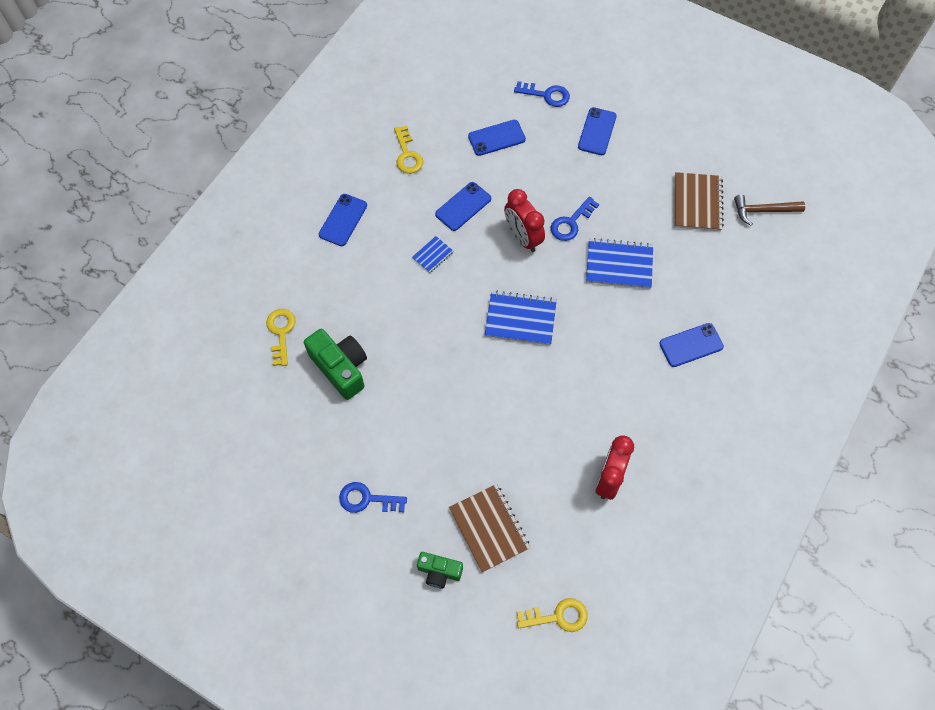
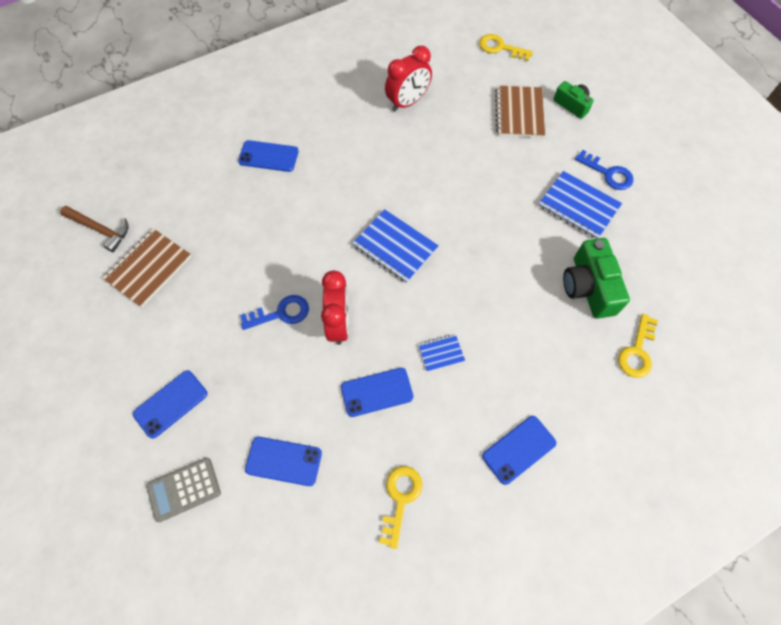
camera: 150 degrees left, 0 degrees up
(546, 95) = (184, 489): blue key -> grey calculator
(619, 265) = (270, 249): blue notebook -> blue notebook (578, 206)

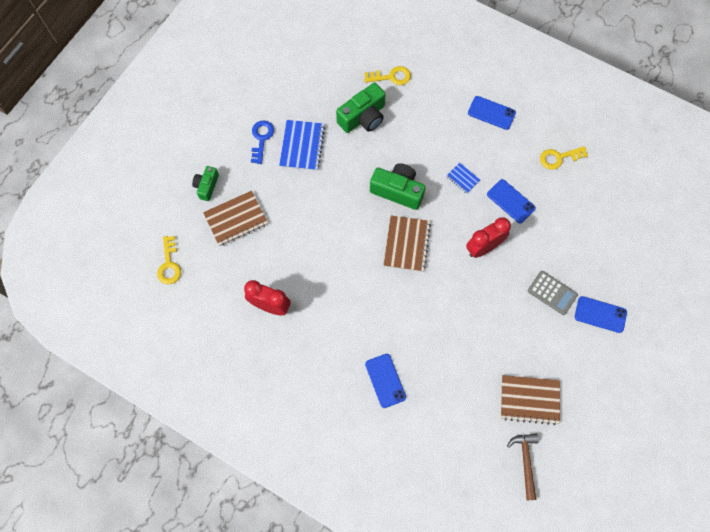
camera: 120 degrees left, 5 degrees up
(184, 489) = (636, 272): grey calculator -> grey calculator (552, 293)
(281, 313) = (500, 287): blue key -> none
(283, 461) = (584, 228): blue phone -> none
(395, 247) = (406, 244): blue notebook -> brown notebook
(466, 272) = (397, 191): none -> green camera

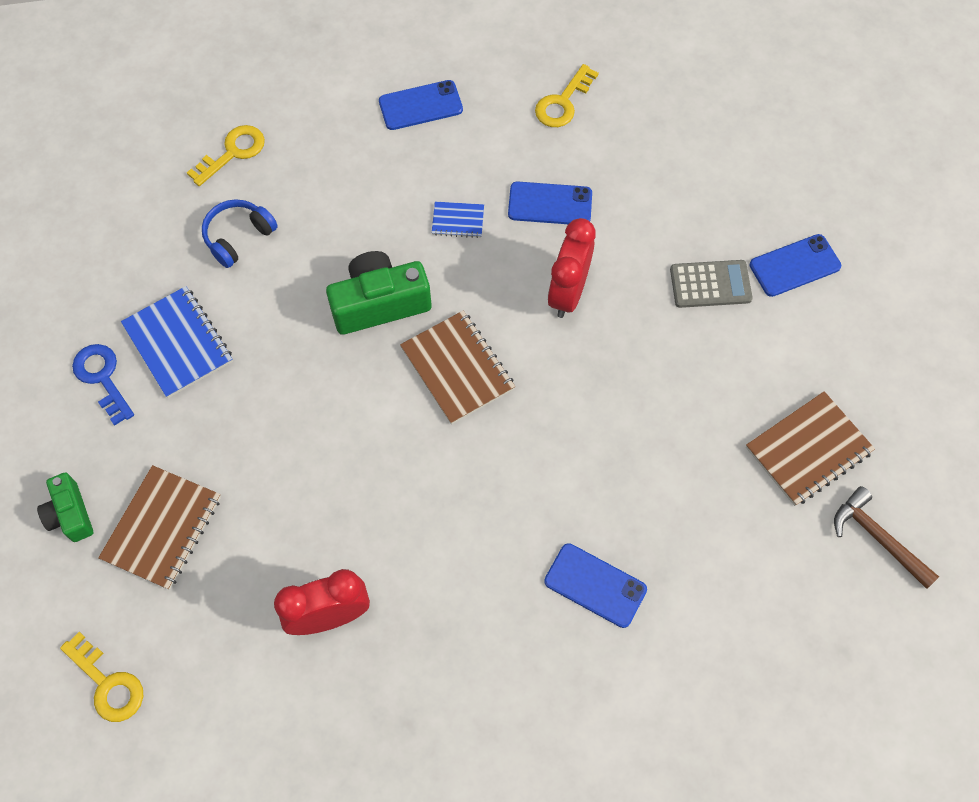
camera: 40 degrees left, 5 degrees down
(363, 117) = (238, 237): green camera -> blue headphones

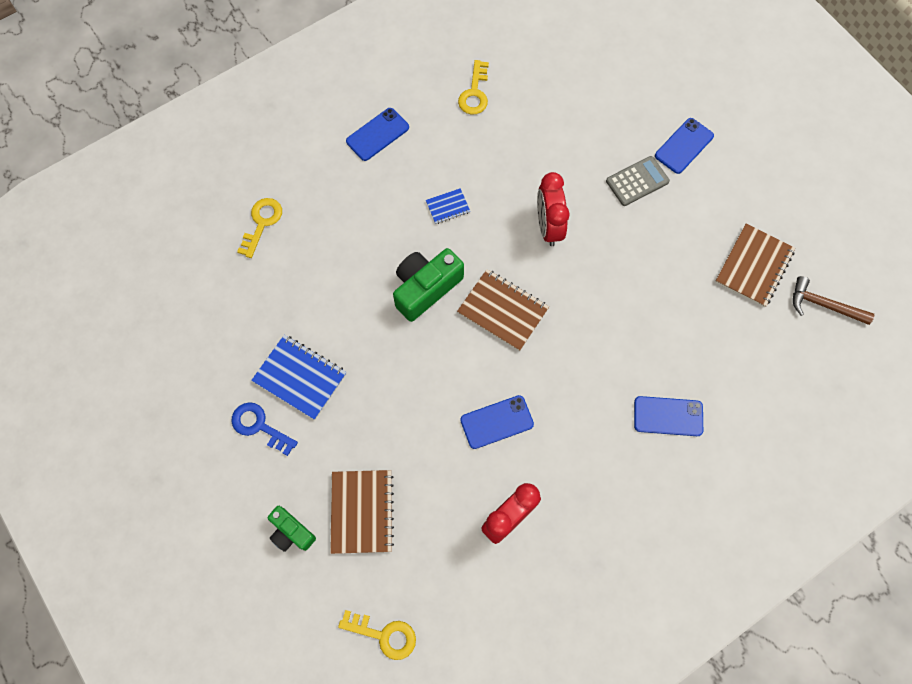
camera: 25 degrees left, 5 degrees up
(238, 237) = (300, 283): blue headphones -> none
(550, 204) = (504, 169): blue phone -> blue phone (497, 422)

